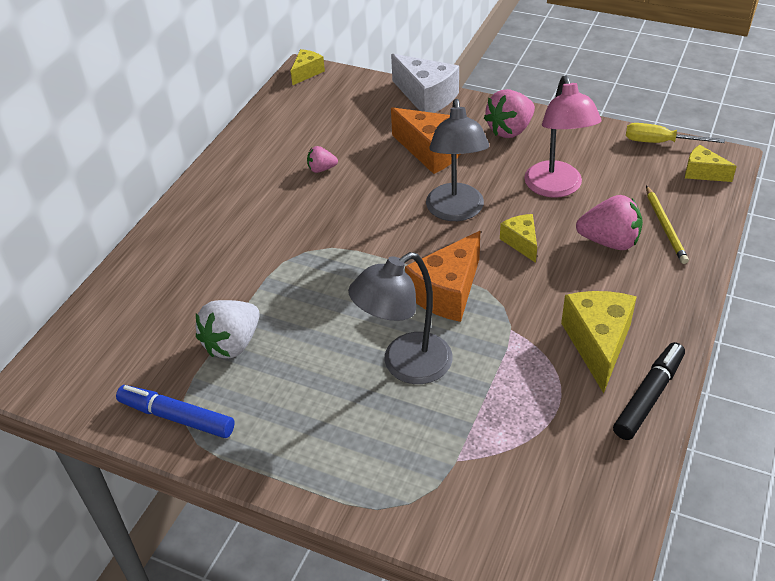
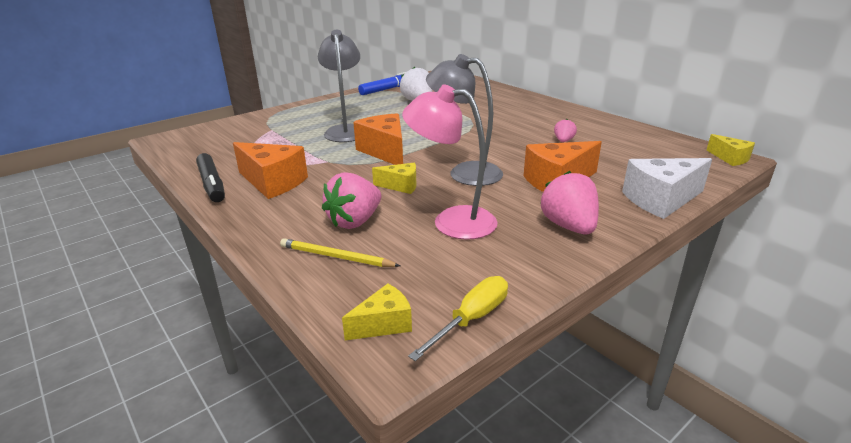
camera: 115 degrees right, 15 degrees down
(598, 344) = (273, 182): yellow cheese -> orange cheese

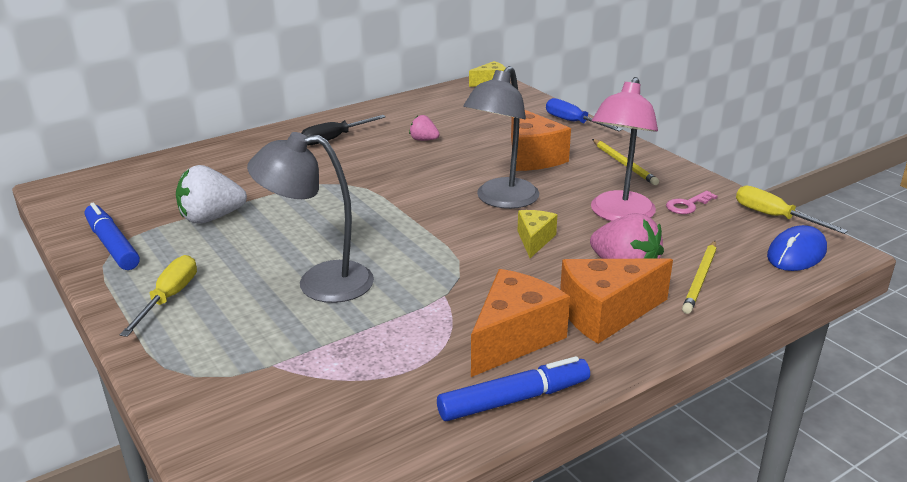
camera: 85 degrees left, 0 degrees up
(212, 184) = (514, 399): black marker -> blue marker
(335, 105) = (169, 298): none -> yellow screwdriver
(384, 324) = (796, 253): yellow cheese -> blue mouse
(385, 151) = (421, 249): orange cheese -> orange cheese (605, 314)
(484, 259) = (687, 205): none -> pink key
(545, 116) = (334, 138): none -> black screwdriver
(569, 226) = (624, 164): pink strawberry -> yellow pencil
(661, 200) = (573, 122): white cheese -> blue screwdriver

